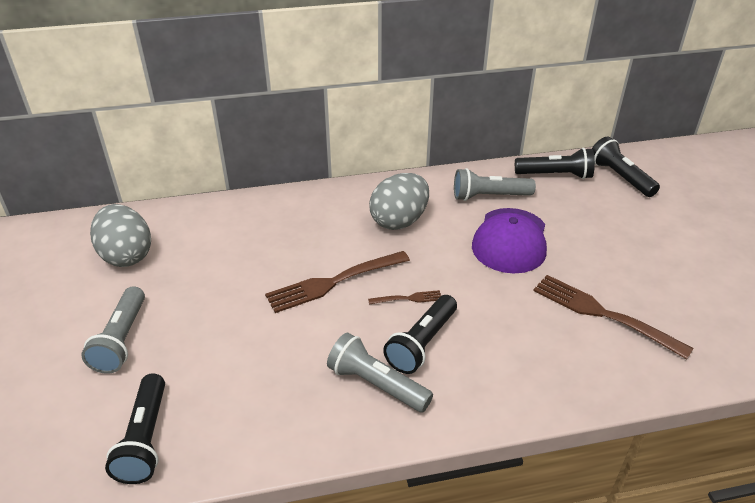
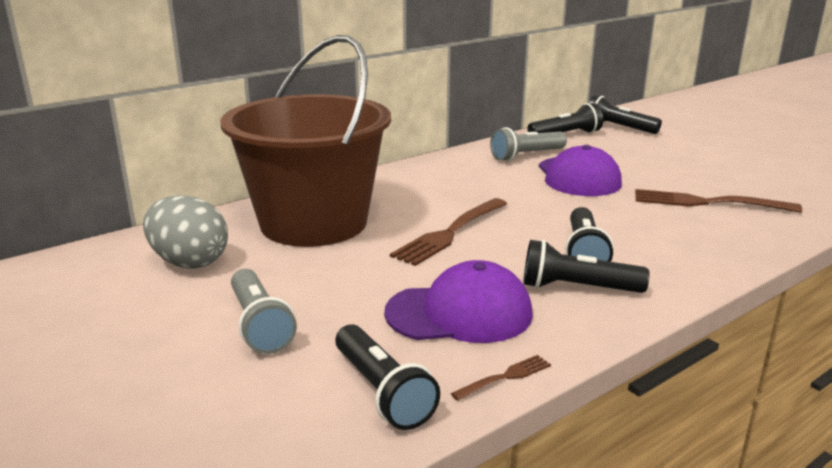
camera: 25 degrees left, 15 degrees down
(241, 237) = (313, 223): none -> brown bucket
(262, 379) = (459, 313): none -> purple cap
(376, 384) = (577, 288): grey flashlight -> black flashlight
(399, 221) = (464, 183): grey egg -> none
(408, 299) = (534, 228): brown fork -> brown fork (504, 377)

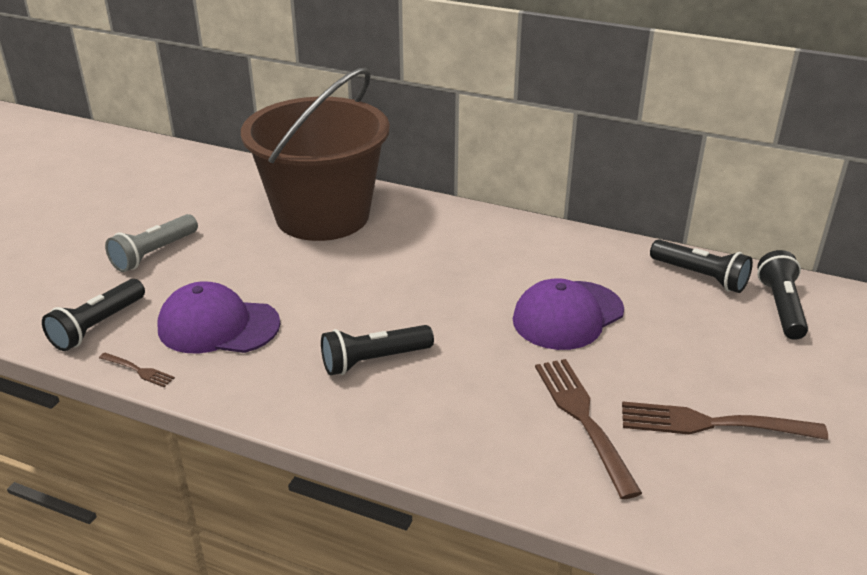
camera: 60 degrees right, 10 degrees up
(189, 262) = (221, 196): grey egg -> none
(450, 232) = (358, 281): brown fork -> brown fork (714, 424)
(459, 313) = (218, 326): purple cap -> purple cap turned 135 degrees clockwise
(526, 155) = (596, 269): grey flashlight -> none
(577, 288) = (298, 372): black flashlight -> none

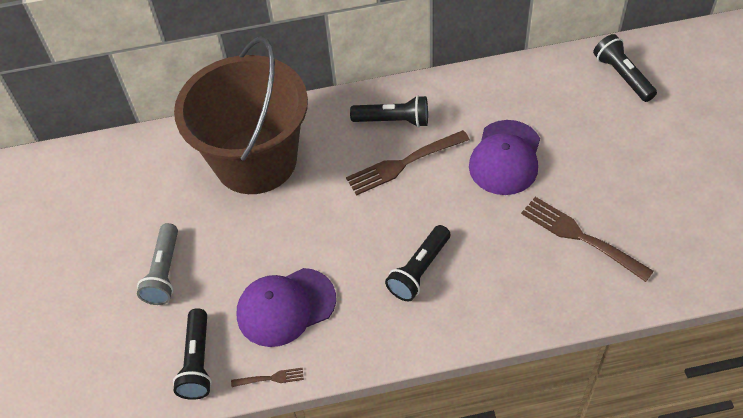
camera: 30 degrees left, 20 degrees up
(700, 276) = (557, 75): black flashlight -> black flashlight (393, 120)
(714, 424) = (651, 195): brown fork -> brown fork (404, 163)

